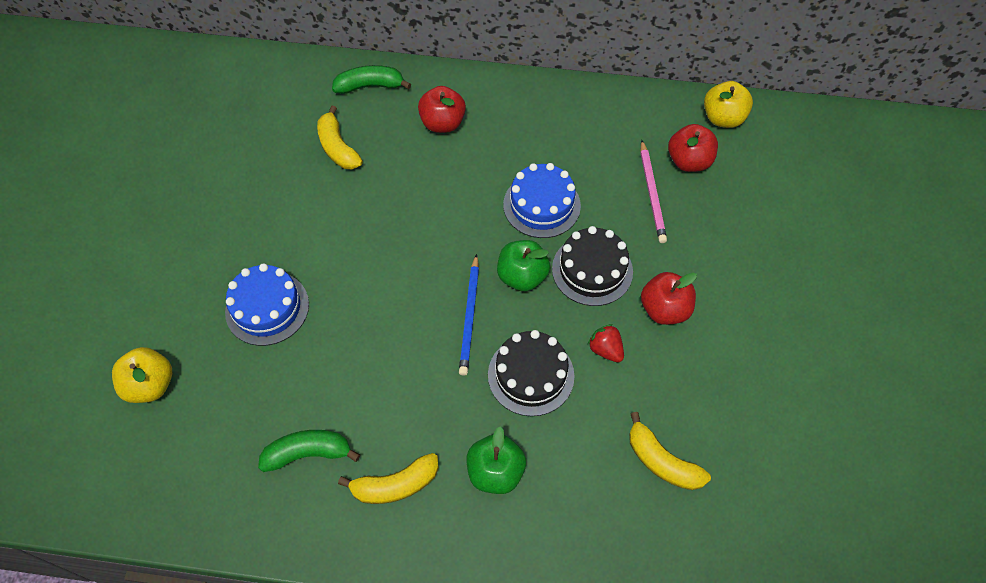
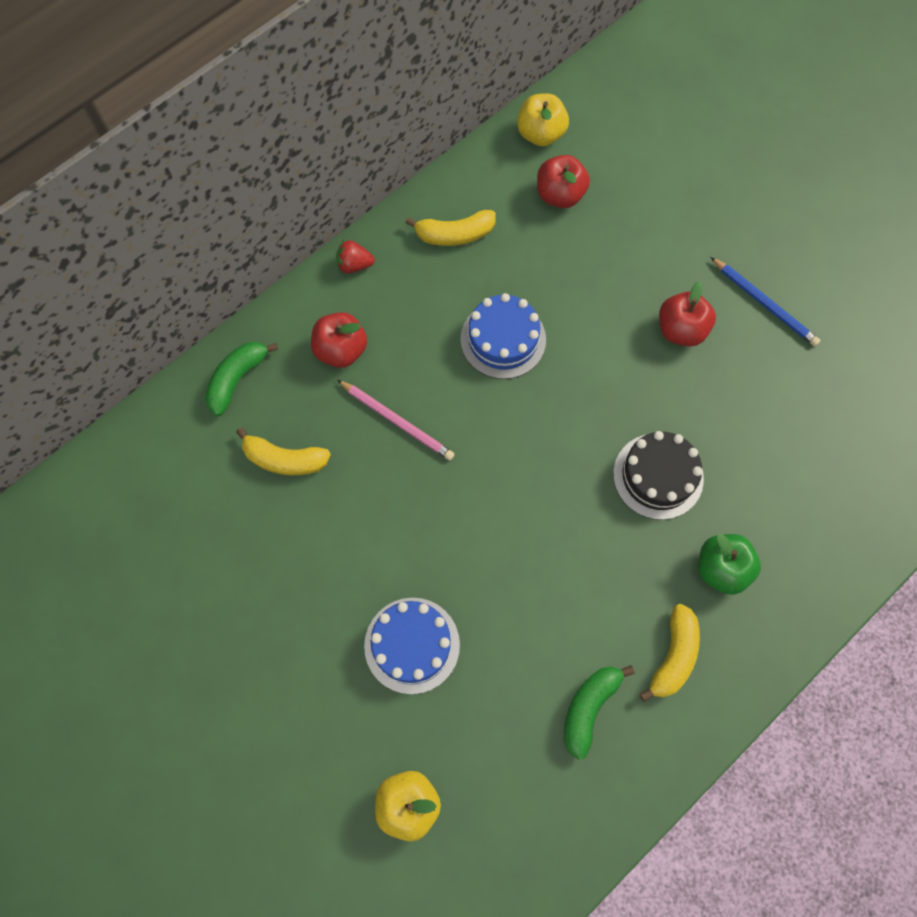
camera: 50 degrees left, 10 degrees up
(470, 316) = (564, 481): blue pencil -> blue pencil (764, 303)
(522, 276) = (560, 410): green apple -> none
(592, 270) = (600, 352): black cake -> none
(605, 349) = (681, 402): red strawberry -> red strawberry (354, 265)
(652, 193) = (566, 247): pink pencil -> pink pencil (396, 421)
(662, 461) = (806, 440): yellow banana -> yellow banana (455, 234)

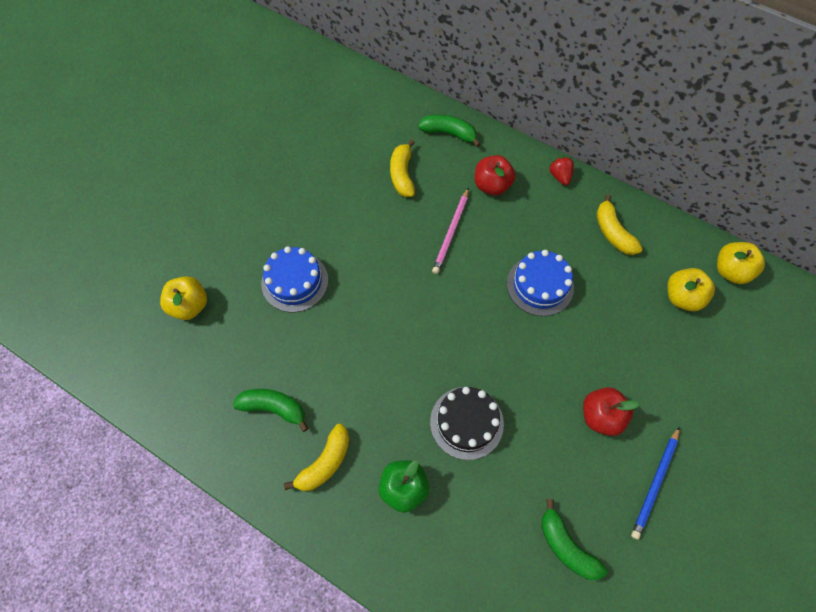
camera: 75 degrees right, 5 degrees down
(560, 195) = (682, 297): red apple -> yellow apple
(673, 656) = (325, 462): yellow banana -> yellow banana turned 60 degrees counterclockwise
(814, 413) = (566, 546): none -> green banana

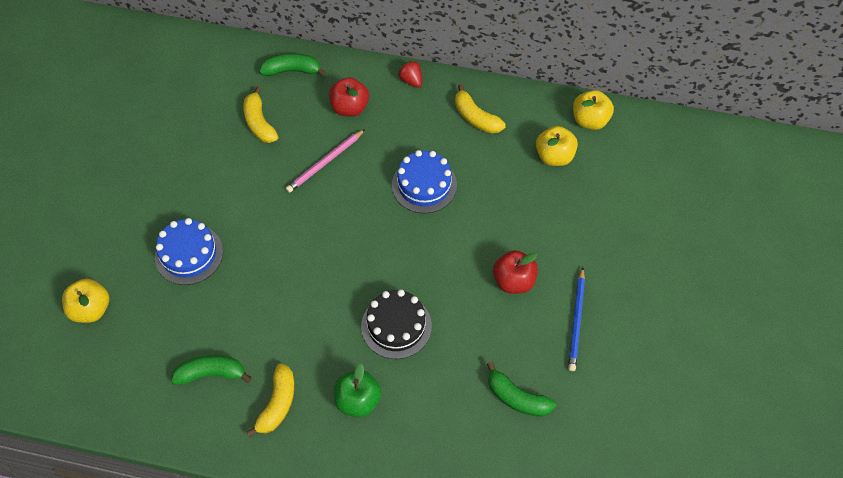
camera: 20 degrees left, 5 degrees down
(451, 232) = (325, 162): pink pencil -> pink pencil turned 45 degrees clockwise

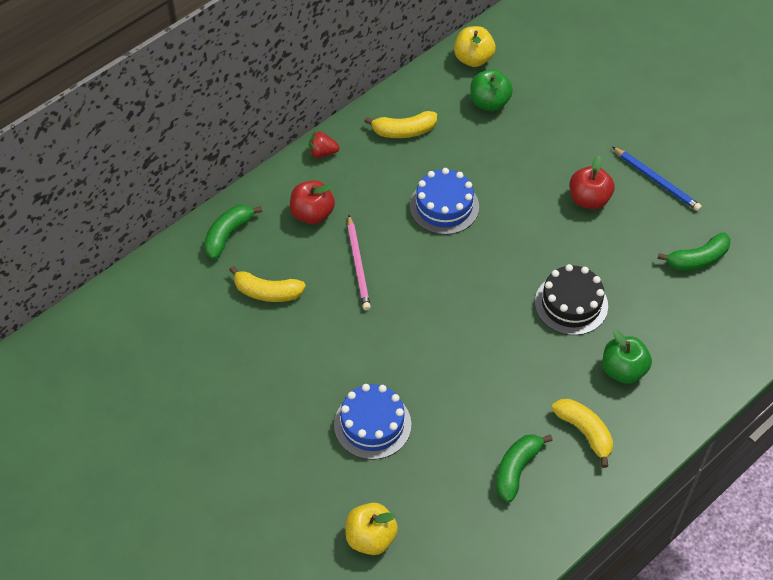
camera: 55 degrees left, 5 degrees down
(554, 156) = (489, 102): yellow apple -> green apple

